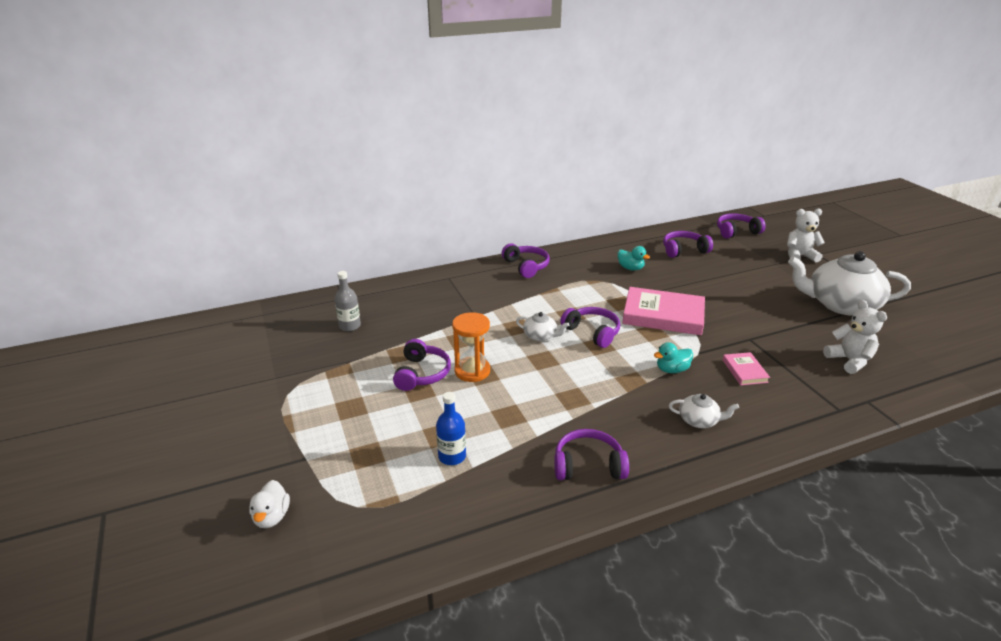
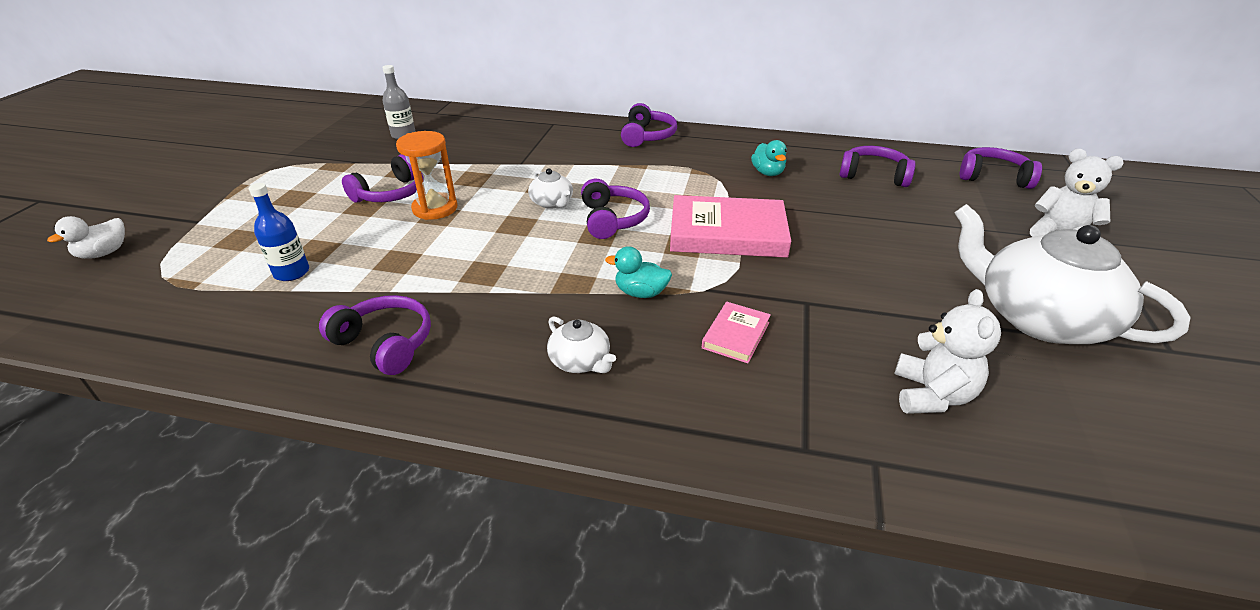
camera: 35 degrees right, 5 degrees up
(663, 315) = (727, 233): pink book -> pink book turned 45 degrees counterclockwise

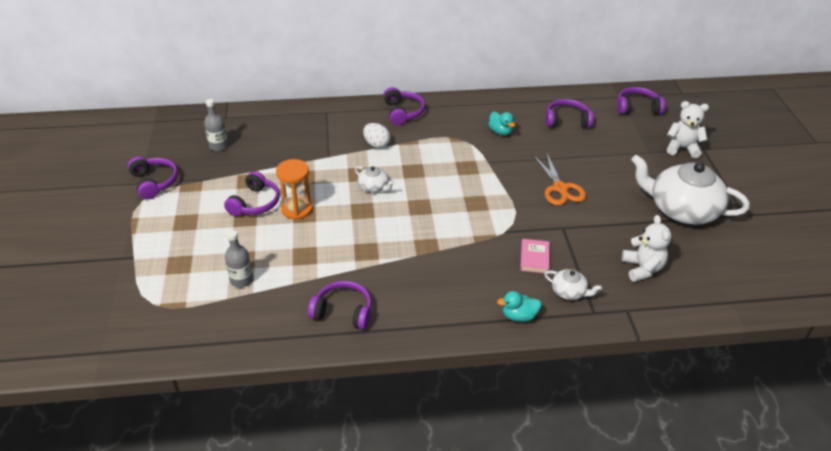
camera: 20 degrees left, 5 degrees up
(104, 253) = (91, 297): white duck -> none
(292, 272) = (241, 280): blue bottle -> grey bottle
(580, 361) = (461, 294): white teapot -> white teapot (569, 292)
(590, 161) = (376, 144): none -> white egg
(613, 219) = (422, 192): purple headphones -> purple headphones (154, 182)
(640, 293) = (469, 243): turquoise duck -> turquoise duck (519, 316)
(727, 233) = (498, 188): pink book -> none
(826, 250) = (560, 188): none -> orange scissors

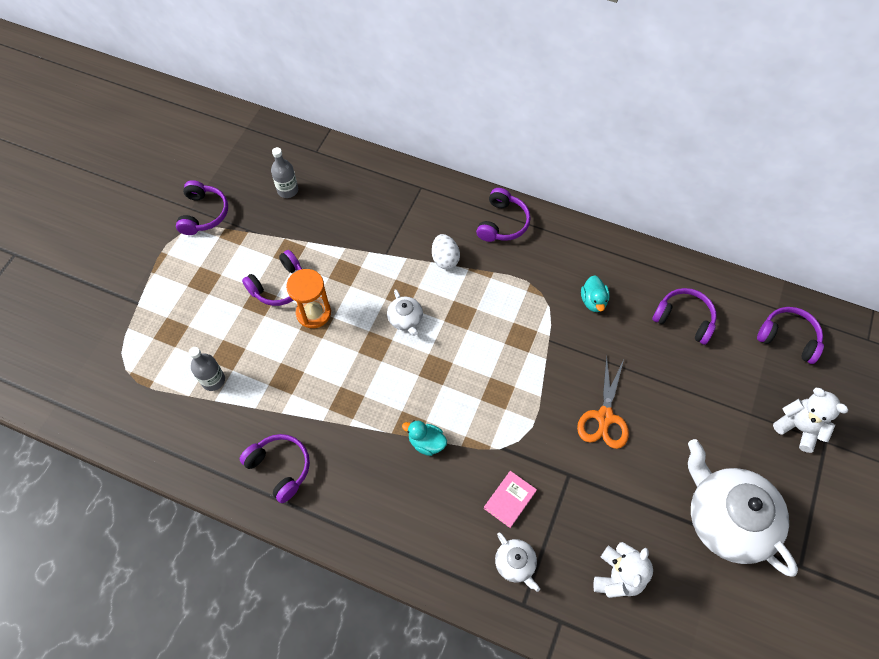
camera: 30 degrees right, 20 degrees up
(519, 316) = (443, 566): turquoise duck -> turquoise duck (426, 442)

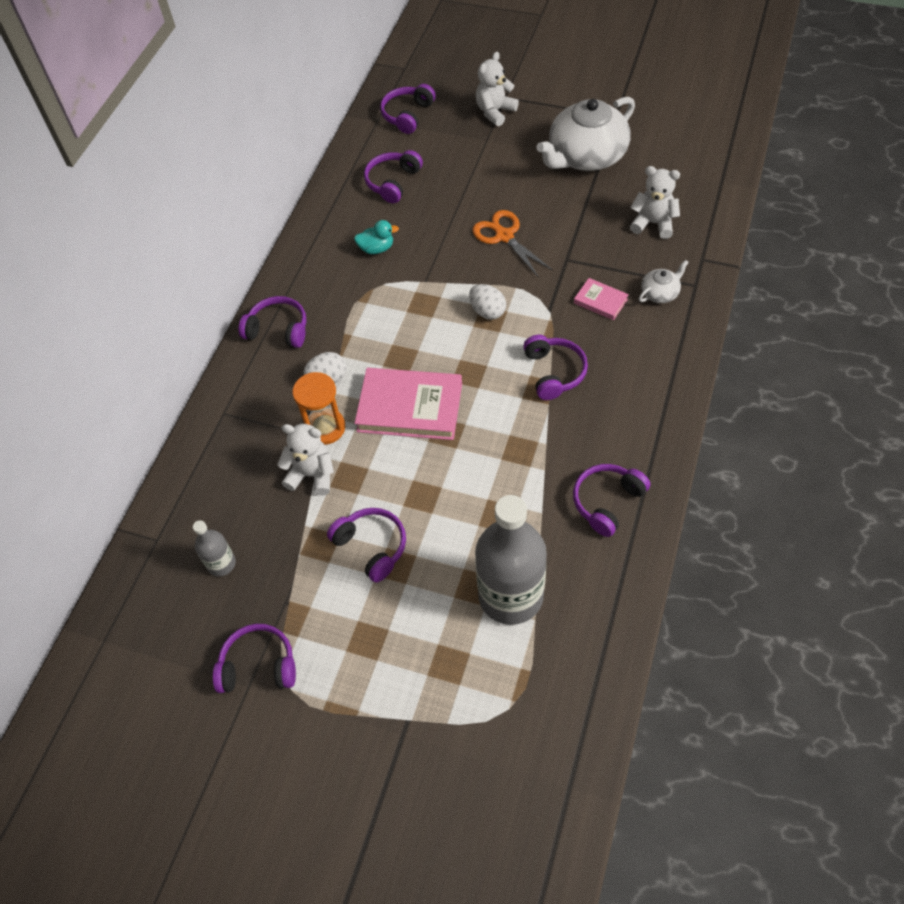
camera: 90 degrees left, 5 degrees down
(213, 380) = (510, 595): grey bottle -> grey bottle, size x2.15
(313, 313) = (408, 501): orange hourglass -> orange hourglass (325, 428)
(352, 246) = (312, 475): none -> white teddy bear
(405, 319) = (410, 407): white teapot -> pink book
(426, 442) = (554, 372): turquoise duck -> purple headphones
(506, 391) = (487, 311): none -> white egg
(604, 417) = (504, 236): orange scissors -> orange scissors turned 135 degrees counterclockwise

